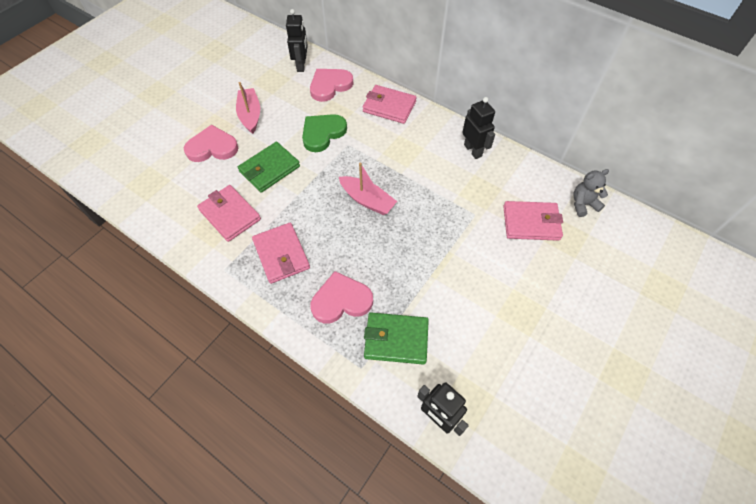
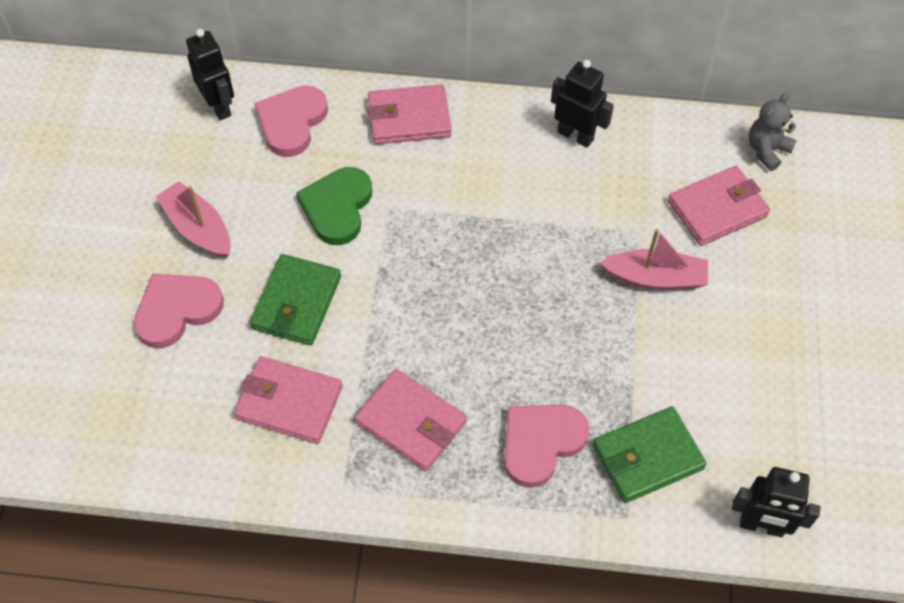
camera: 30 degrees left, 0 degrees up
(367, 200) = (477, 282): pink boat -> pink boat (655, 278)

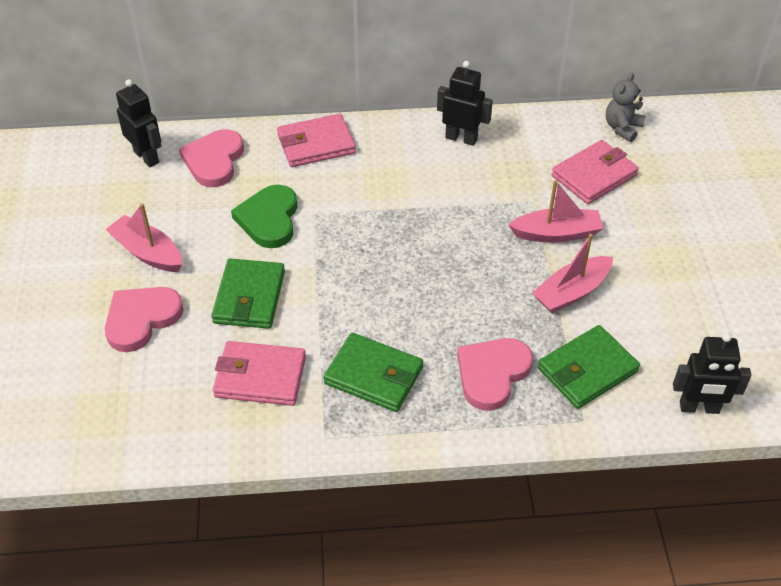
camera: 10 degrees left, 10 degrees down
(411, 422) = (374, 375): pink wallet -> green wallet
(654, 356) = (572, 292): none -> pink boat

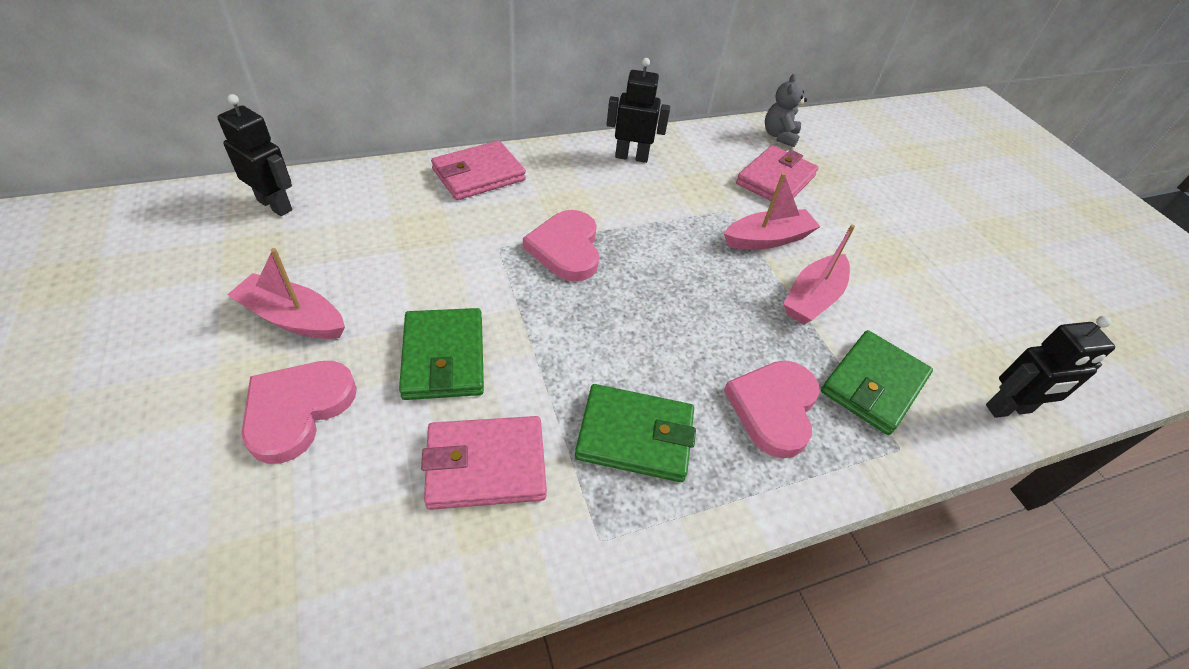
camera: 20 degrees left, 0 degrees up
(214, 160) = (362, 202): pink heart -> pink heart (566, 248)
(269, 219) = (445, 259): green heart -> none

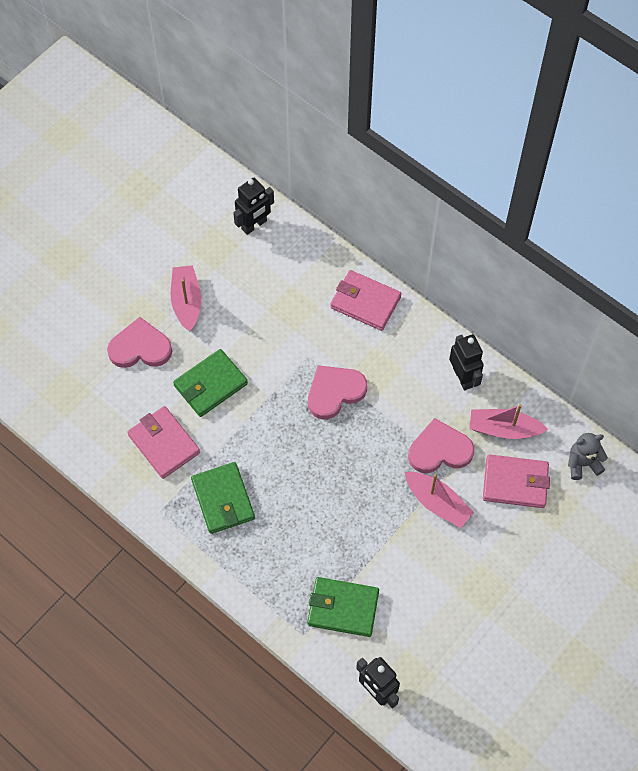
camera: 65 degrees right, 15 degrees up
(275, 205) = (254, 225): black robot -> black robot turned 45 degrees clockwise
(773, 408) = (287, 559): pink heart -> pink heart (439, 450)
(813, 298) = (396, 551): pink boat -> pink boat (503, 429)

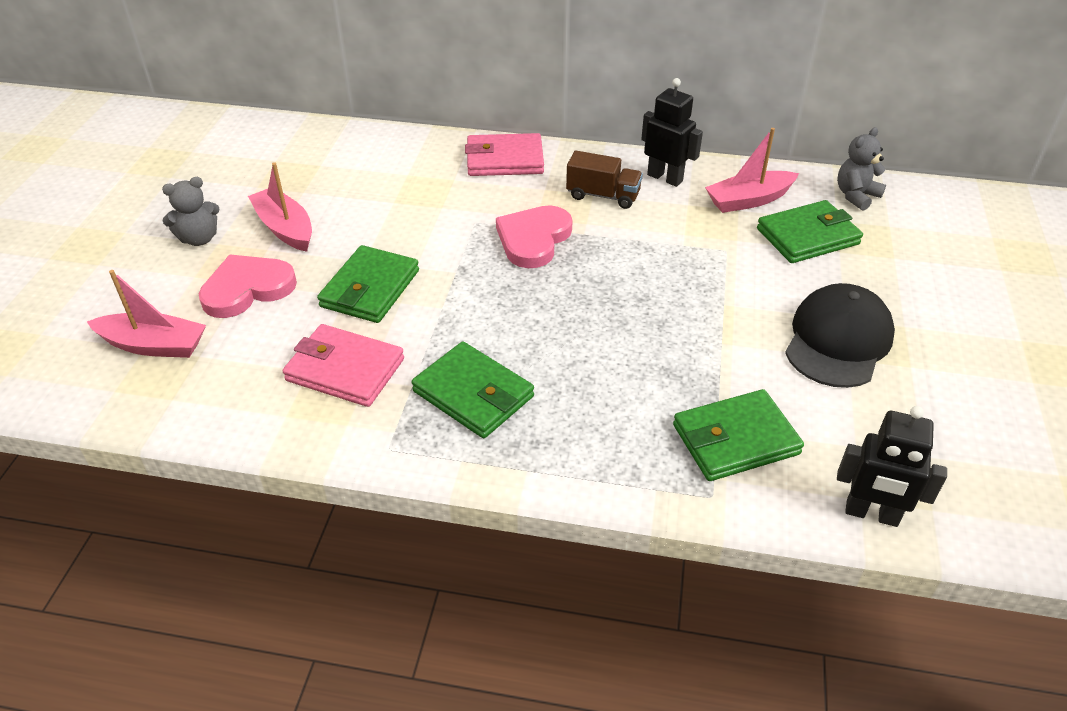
camera: 30 degrees left, 20 degrees down
(131, 285) = (199, 239): none -> grey teddy bear
(254, 225) = (327, 145): black robot -> none
(407, 373) = (603, 196): none -> brown truck
(437, 503) = (744, 286): pink boat -> pink boat (154, 345)
(439, 450) = (699, 241): pink heart -> none
(459, 575) = (838, 340): none -> black cap
(515, 483) = (807, 236): pink wallet -> green wallet

